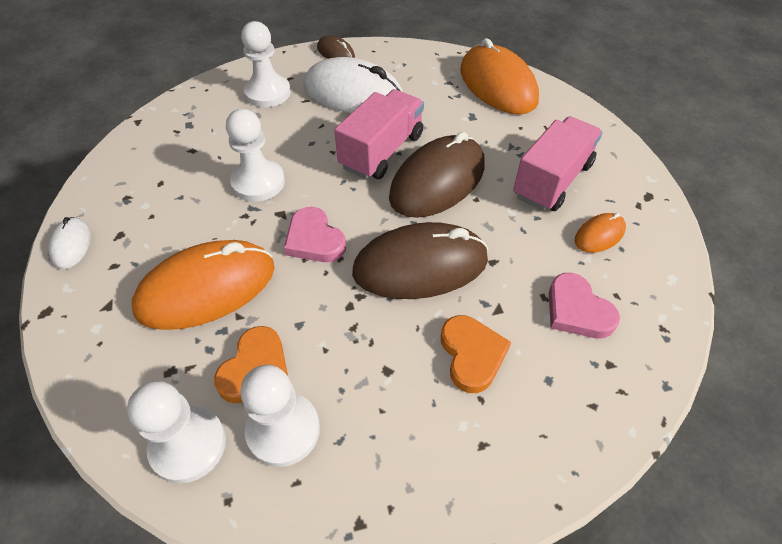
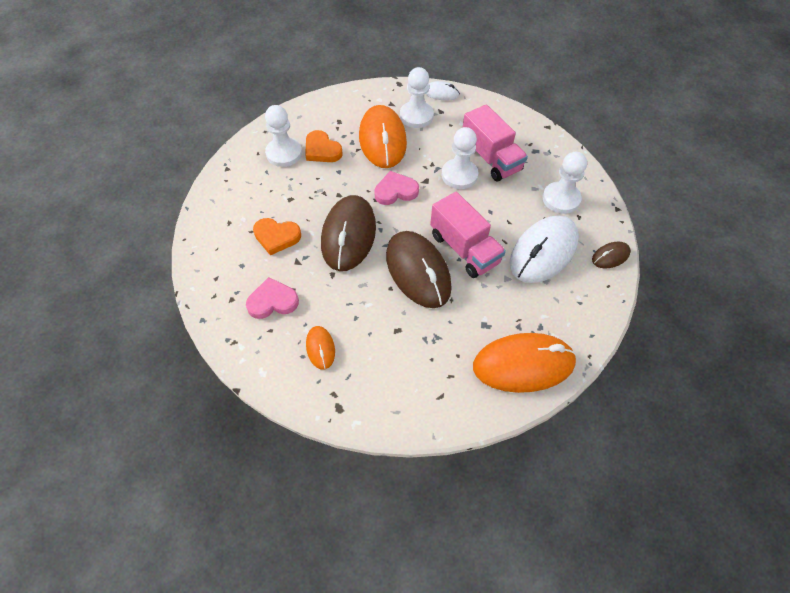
camera: 110 degrees right, 5 degrees up
(188, 445) = (297, 122): white pawn -> white pawn (416, 116)
(552, 180) = (386, 346): pink truck -> pink truck (490, 158)

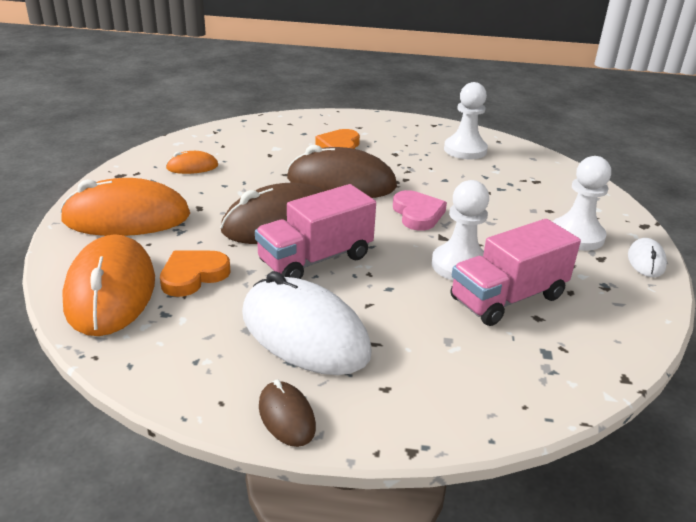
camera: 90 degrees right, 25 degrees down
(272, 301) = (256, 146): pink heart -> none
(322, 150) = (478, 170): orange heart -> orange heart (193, 276)
(382, 140) = (513, 208): orange mouse -> orange mouse (127, 218)
(561, 199) = (426, 369): white pawn -> none

